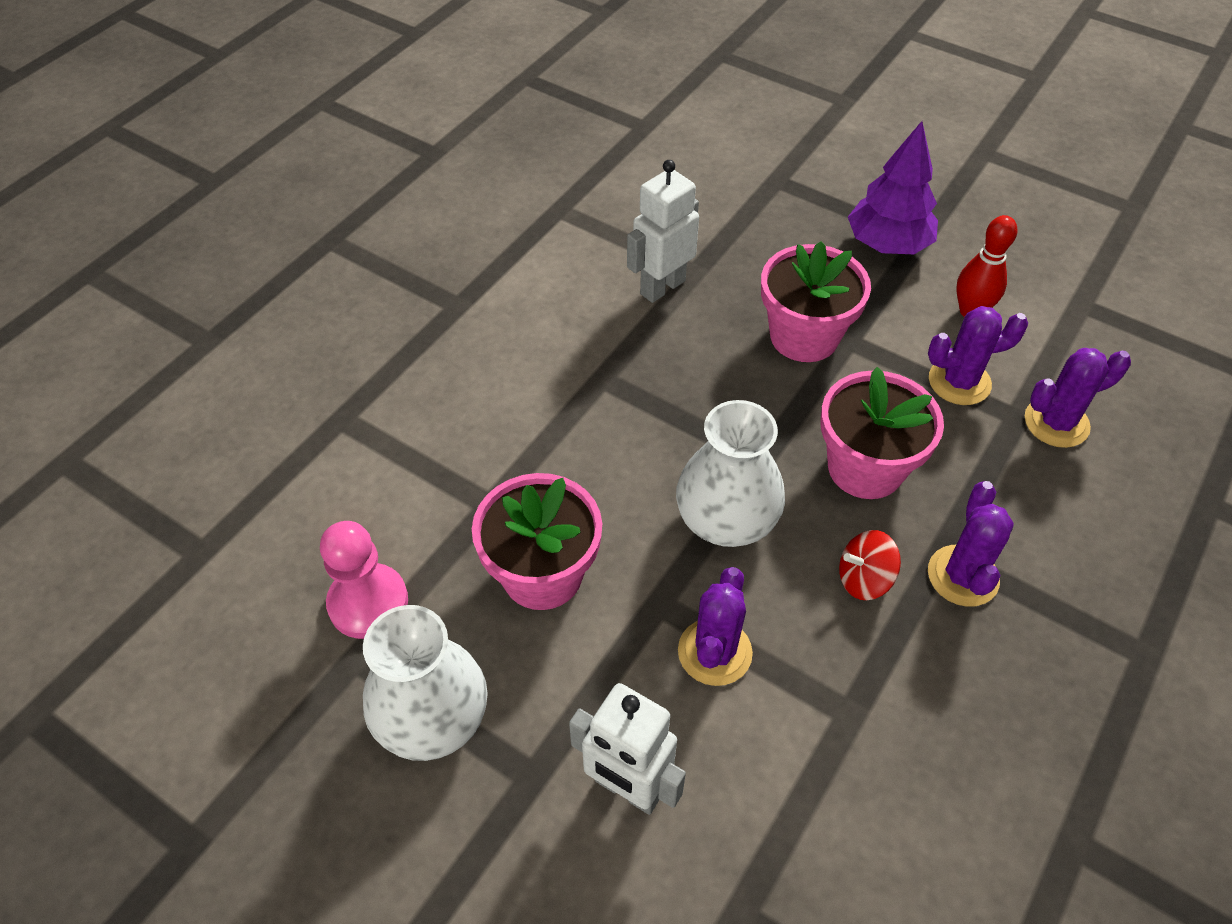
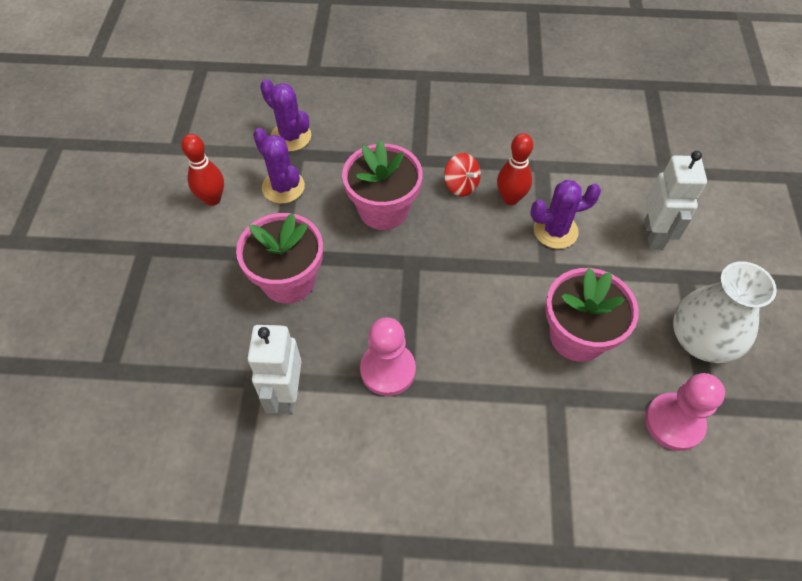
camera: 120 degrees left, 5 degrees up
(631, 373) = (388, 370): none -> pink pawn
(662, 287) = (285, 394): white robot -> white robot turned 75 degrees clockwise
(726, 520) = (469, 261): white vase -> none
(806, 629) = (510, 198): none -> red bowling pin
(887, 244) = (161, 265): purple tree -> none
(963, 576) = (428, 147): purple cactus -> none

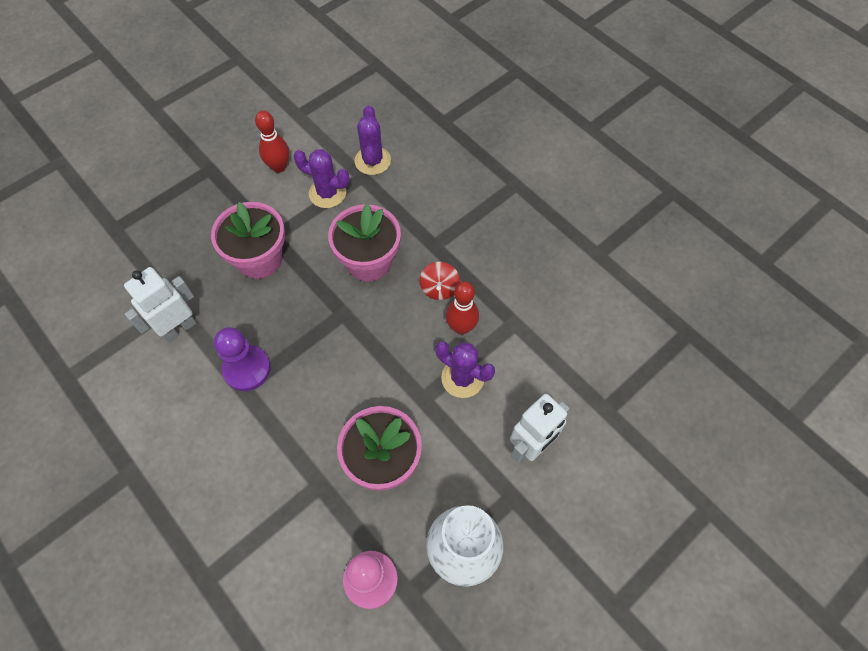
camera: 45 degrees right, 5 degrees up
(283, 187) = (327, 193): purple cactus -> purple cactus turned 75 degrees counterclockwise
(388, 370) = (247, 369): pink pawn -> purple pawn

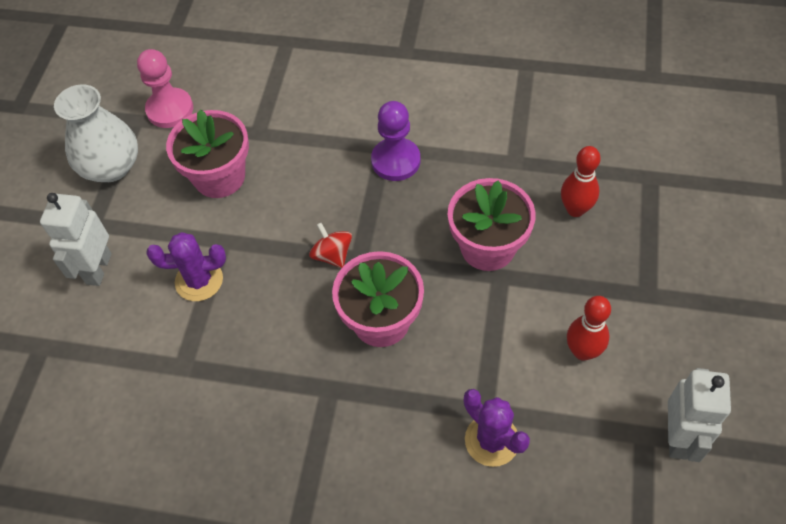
camera: 145 degrees right, 5 degrees down
(179, 328) = (486, 148): white robot -> white robot (678, 437)
(327, 193) = (498, 361): purple cactus -> none
(439, 288) = (286, 346): red spinning top -> red spinning top (332, 255)
(461, 327) = (234, 324): red bowling pin -> red bowling pin (575, 209)

